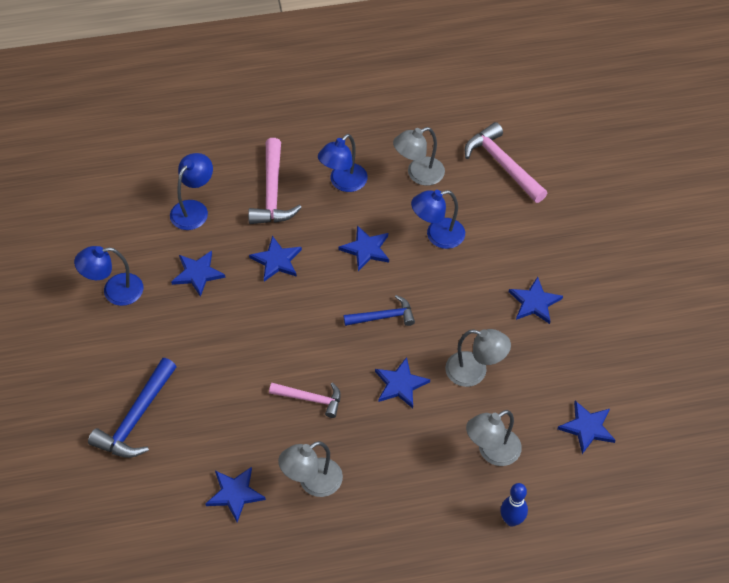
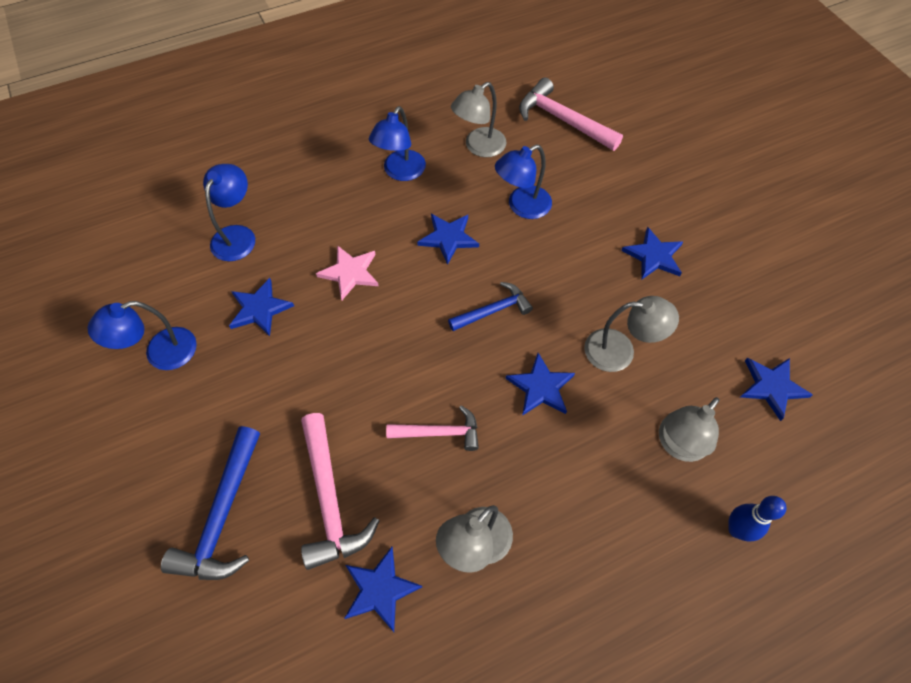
camera: 15 degrees left, 5 degrees up
(272, 192) = (324, 198): pink hammer -> pink hammer (329, 499)
(276, 260) = (350, 273): blue star -> pink star

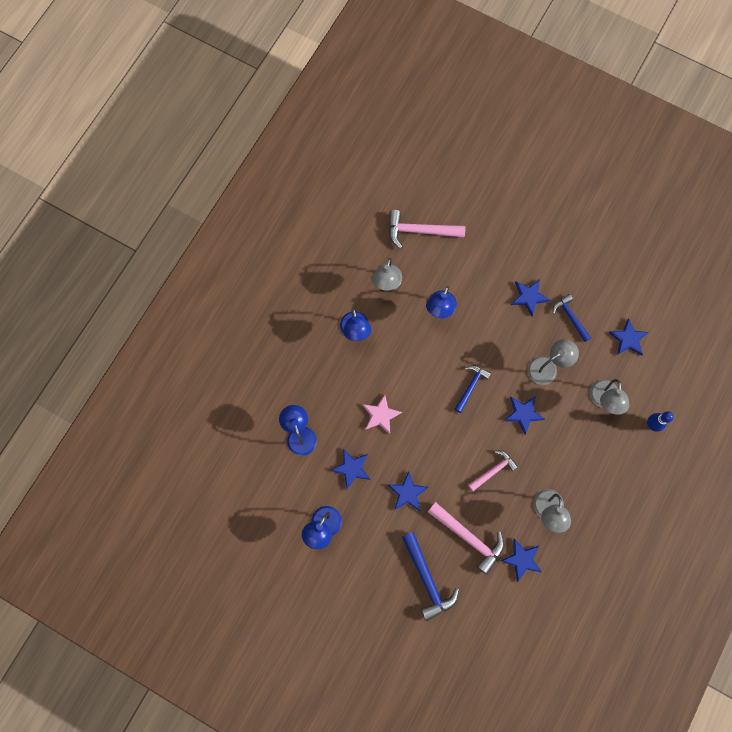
camera: 35 degrees left, 15 degrees up
(448, 238) = (415, 358): blue star -> blue star (407, 493)
(698, 311) = (570, 317): none -> blue hammer

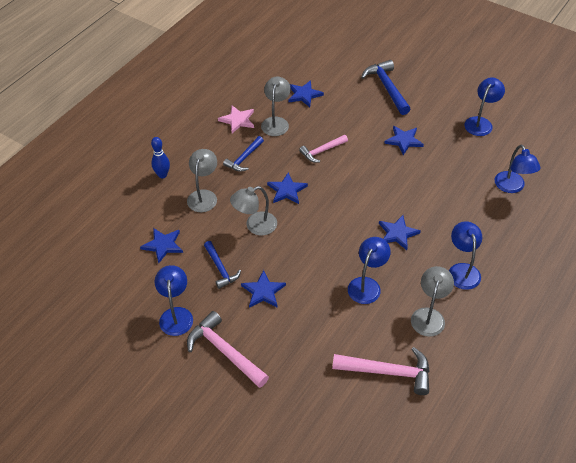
camera: 175 degrees left, 25 degrees down
(351, 468) = (457, 160): blue star -> blue star (397, 233)
(380, 415) = (431, 197): pink star -> pink star (238, 120)
(468, 537) = (349, 110): pink hammer -> pink hammer (225, 351)
(471, 386) = (337, 214): blue hammer -> blue hammer (244, 158)
(598, 269) = (176, 315): none -> blue lamp

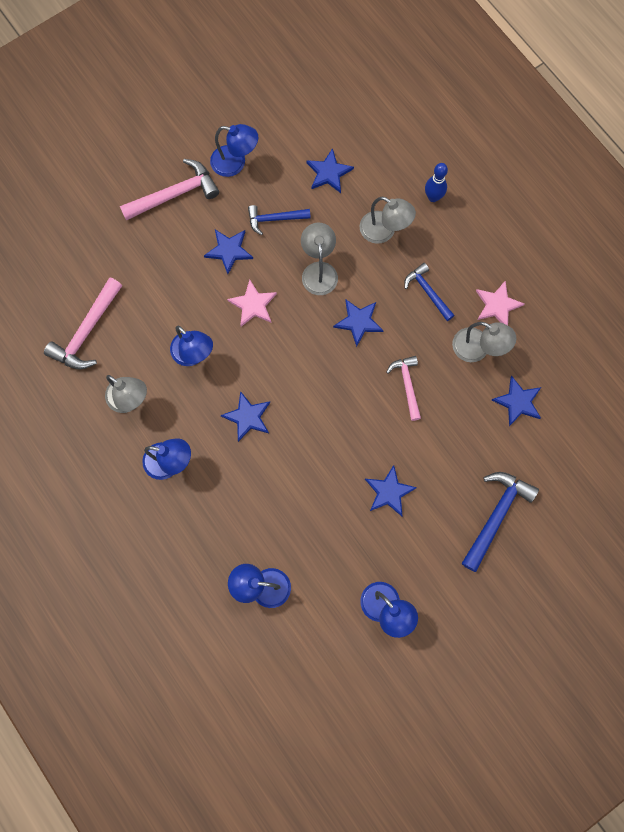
camera: 110 degrees right, 25 degrees up
(304, 259) = (253, 305): none -> pink star
(387, 88) = (496, 516): blue hammer -> blue hammer turned 60 degrees counterclockwise

